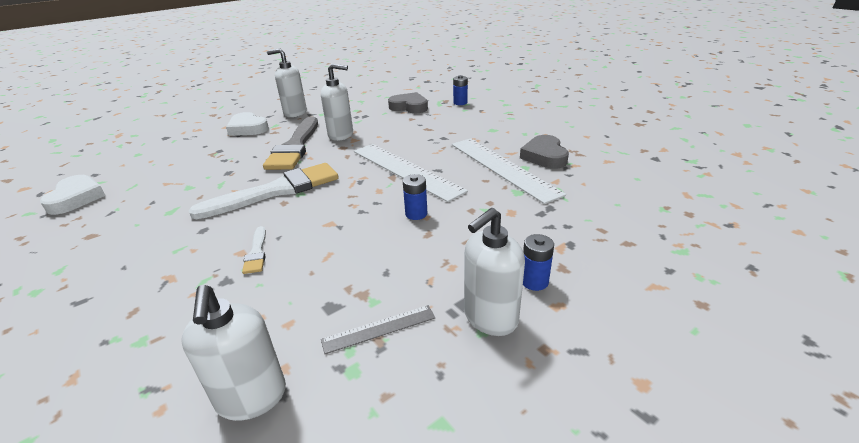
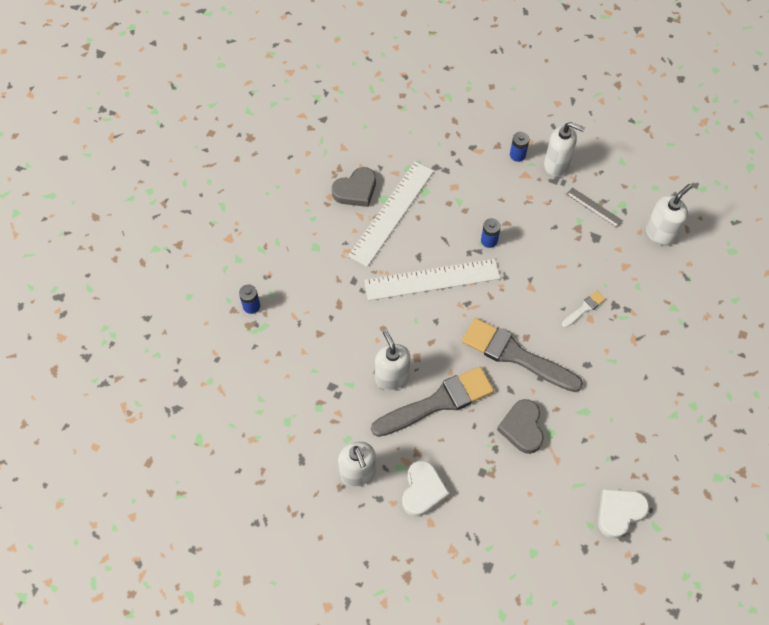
camera: 120 degrees left, 30 degrees up
(276, 191) = (515, 355): white brush -> grey brush
(406, 170) = (432, 279): white ruler -> white ruler turned 60 degrees clockwise
(409, 107) = (286, 353): grey heart -> grey heart (522, 428)

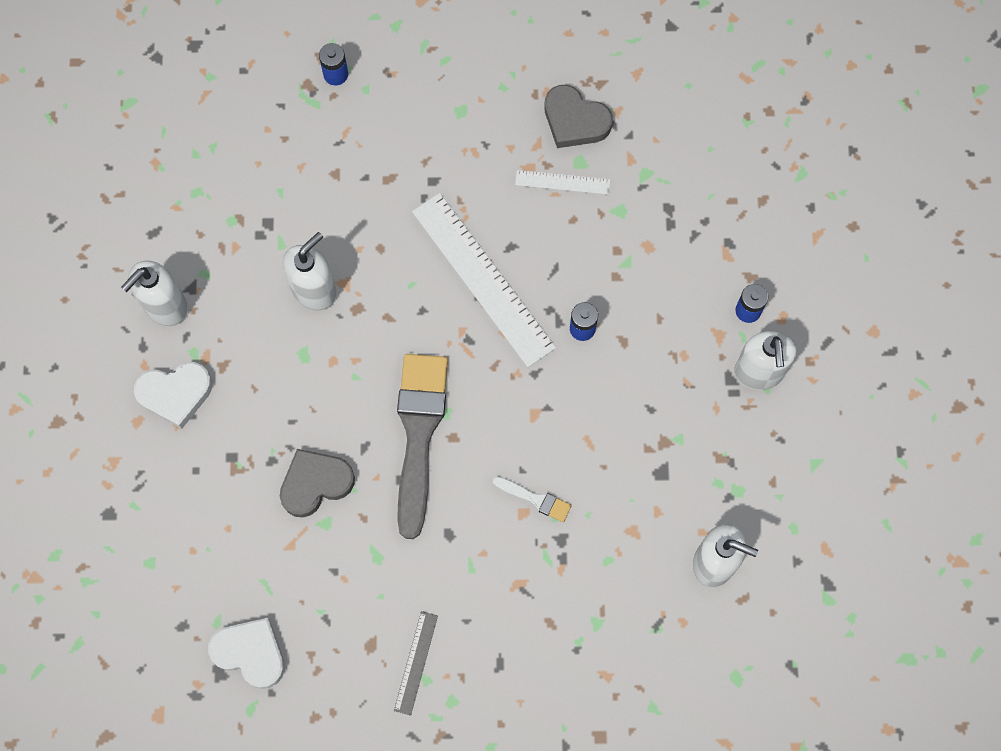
camera: 65 degrees right, 10 degrees up
(391, 213) = (562, 182): white ruler -> white ruler, size x0.48
(438, 402) = (304, 362): grey brush -> none
(594, 207) = (712, 452): grey ruler -> grey ruler (415, 662)

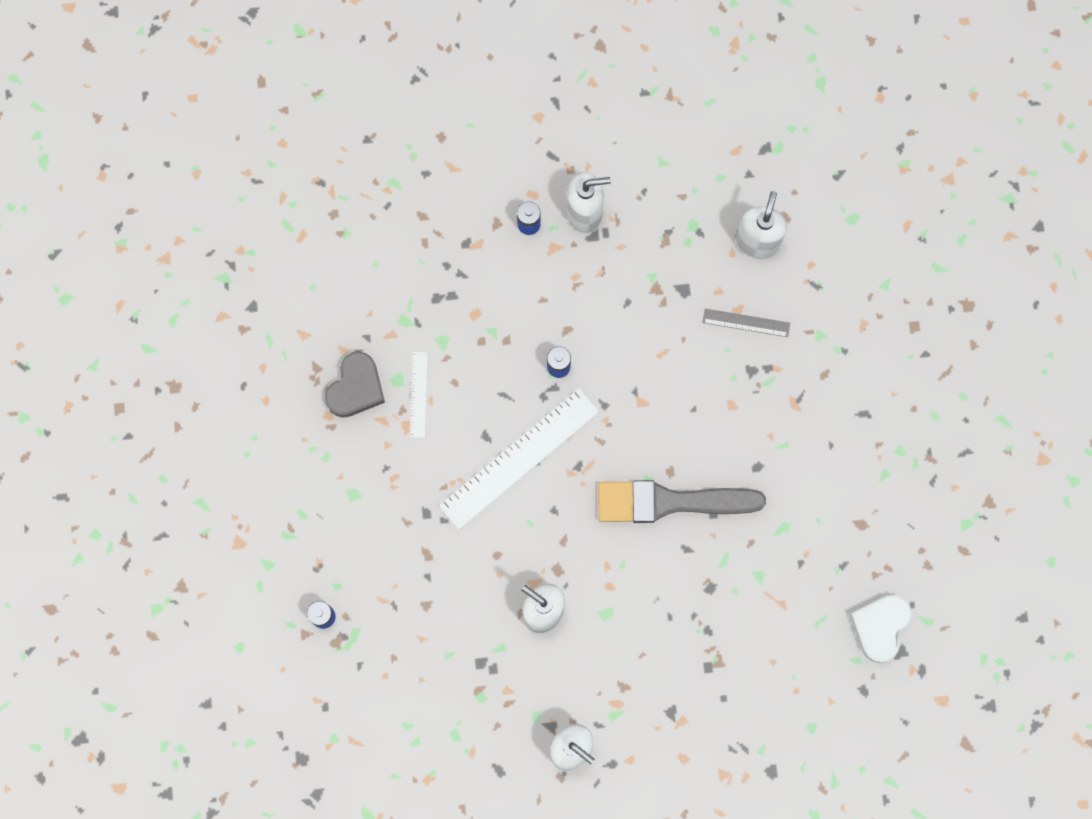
camera: 95 degrees left, 5 degrees up
(175, 394) = (654, 726): white heart -> none
(315, 483) = (724, 588): grey heart -> none
(415, 662) = (871, 484): grey ruler -> grey ruler (746, 323)
(535, 499) = (718, 395): white brush -> none

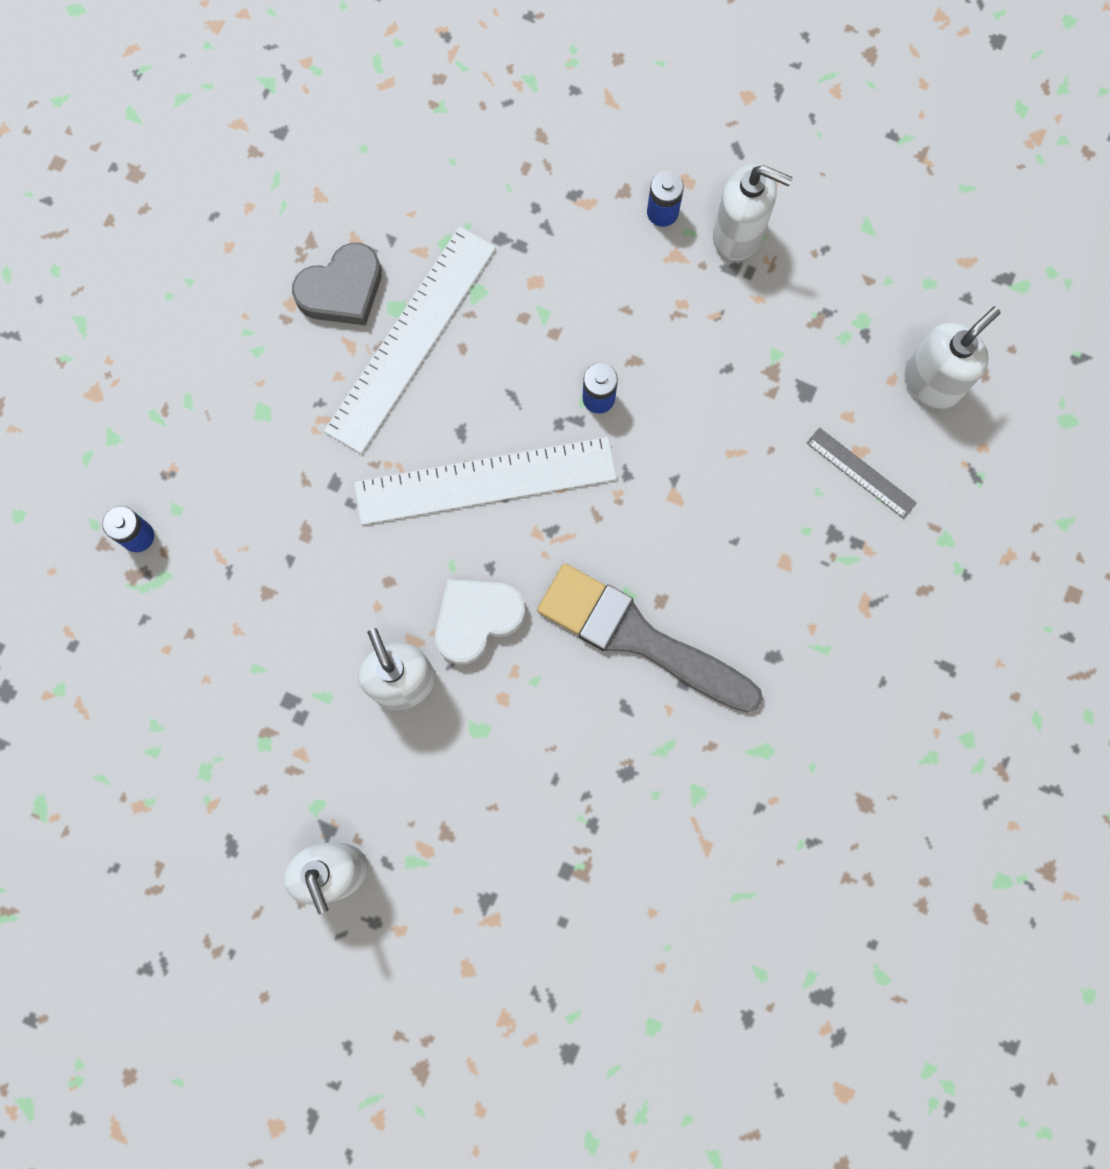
camera: 30 degrees right, 0 degrees up
(418, 394) = (410, 338): white ruler -> white ruler, size x2.10
(880, 627) = (815, 949): white heart -> white heart (476, 619)

